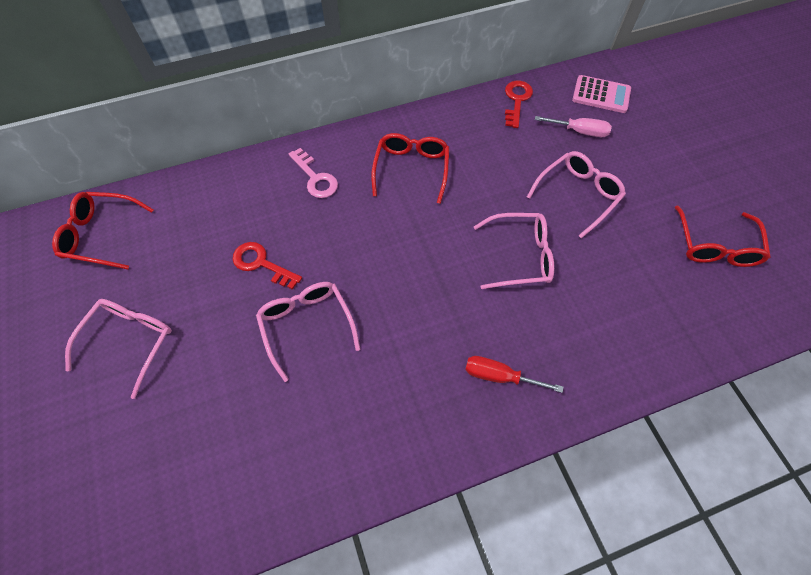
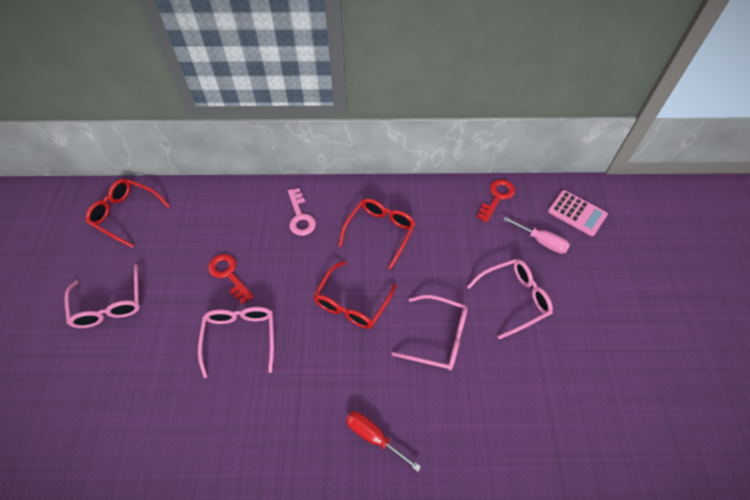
camera: 20 degrees right, 5 degrees down
(130, 341) = (109, 305): pink glasses -> pink glasses turned 120 degrees clockwise
(715, 246) = (623, 388): red glasses -> red glasses (352, 303)

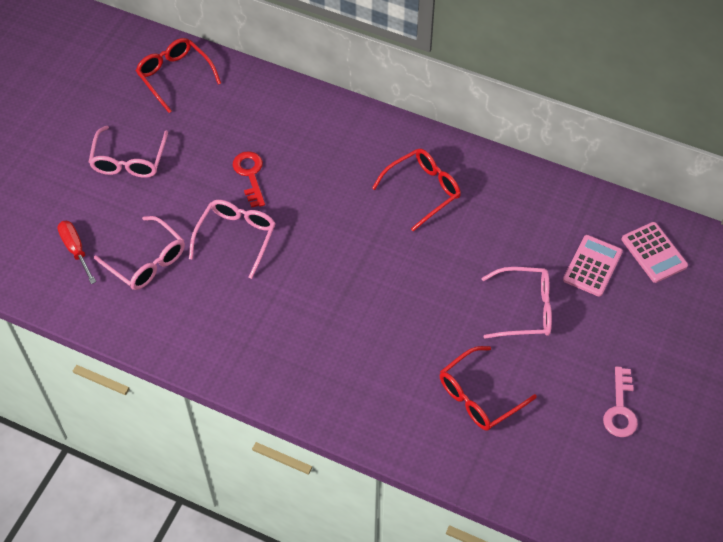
camera: 25 degrees right, 0 degrees up
(300, 217) = (348, 143): pink key -> pink key (620, 409)
(352, 303) = (357, 248): red glasses -> red glasses (479, 396)
(373, 436) = (317, 369): red screwdriver -> red screwdriver (76, 249)
(438, 337) = (425, 313): pink glasses -> pink glasses (147, 261)
(497, 197) = (573, 202): red key -> none
(541, 241) = (592, 266): pink screwdriver -> pink calculator

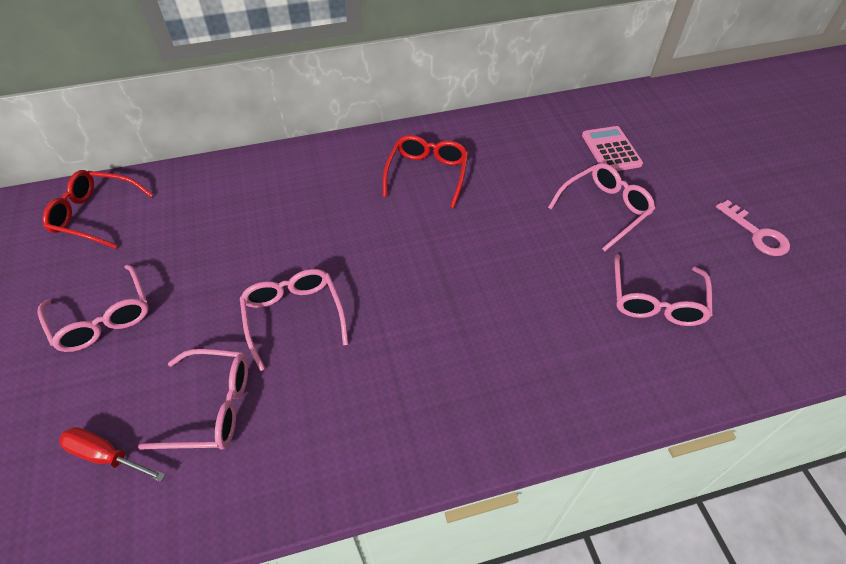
camera: 40 degrees left, 5 degrees down
(250, 175) = (255, 253): red key -> none
(479, 396) = (656, 301): red glasses -> pink glasses
(654, 253) = (637, 117): pink calculator -> none

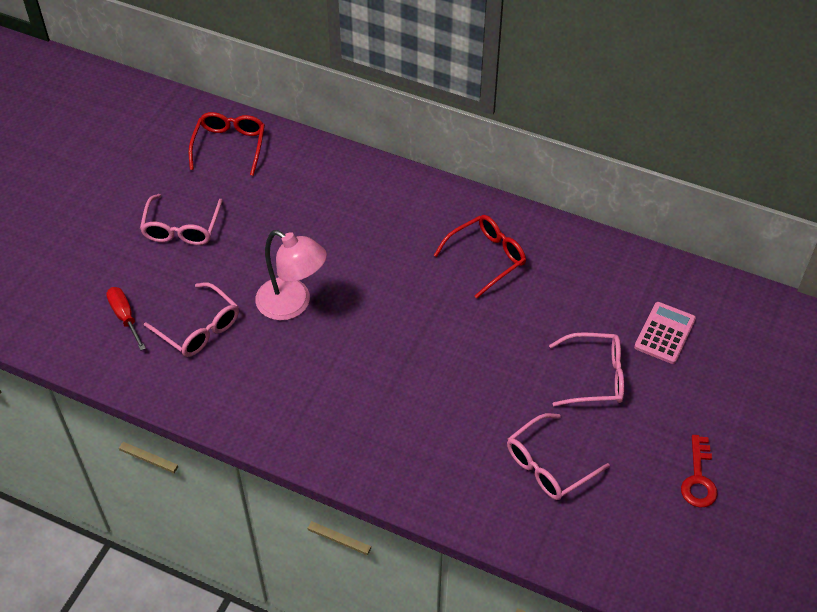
camera: 40 degrees right, 0 degrees up
(95, 215) = (229, 146): red glasses -> red glasses turned 45 degrees clockwise
(294, 316) = (292, 304): pink glasses -> pink lamp
(757, 234) = (698, 479): pink key -> red key

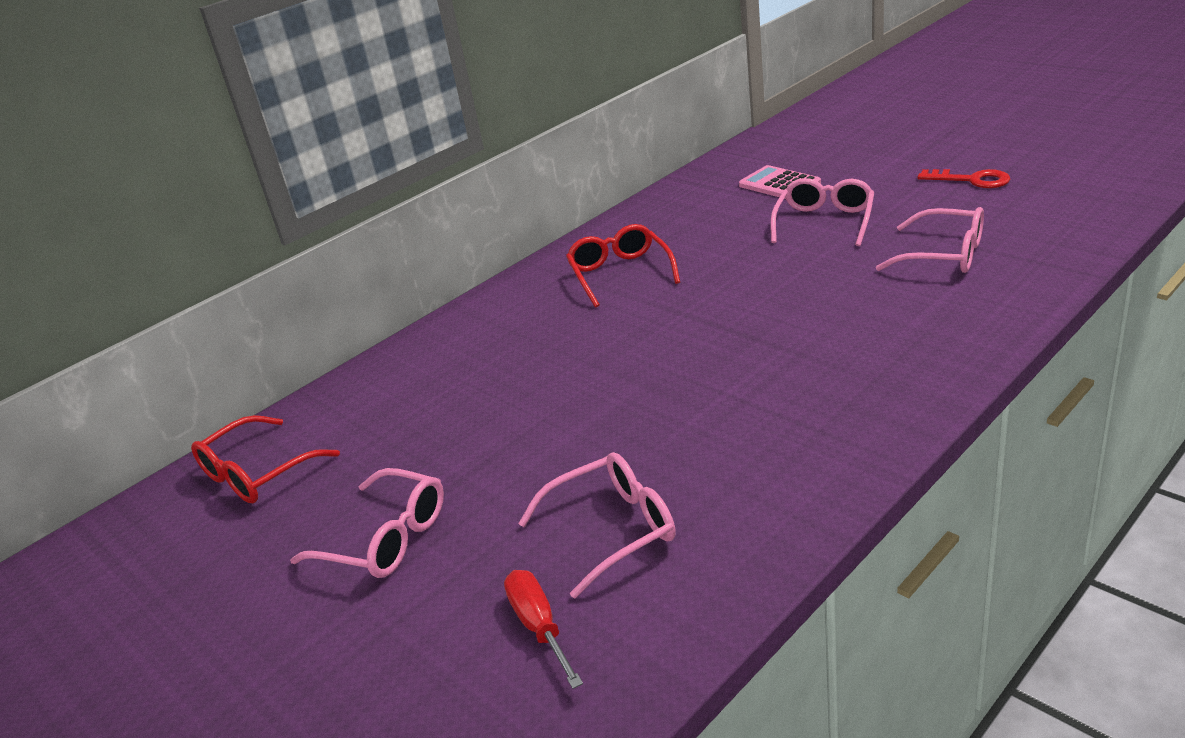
camera: 65 degrees left, 20 degrees down
(125, 317) = (539, 626): red screwdriver -> red screwdriver turned 75 degrees clockwise
(229, 146) = (257, 473): red glasses -> red glasses turned 75 degrees counterclockwise
(292, 304) = (613, 427): pink lamp -> none
(548, 465) = (944, 255): pink glasses -> pink glasses turned 45 degrees counterclockwise

